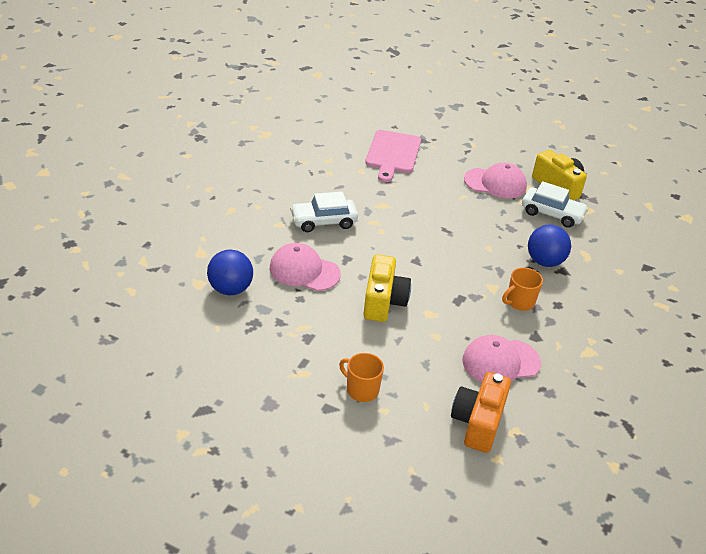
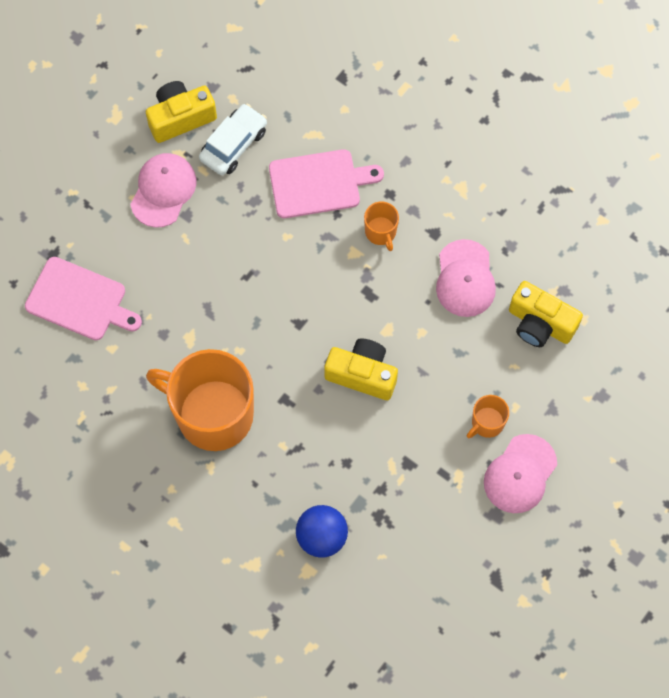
camera: 75 degrees left, 30 degrees up
(304, 271) = (301, 451): pink cap -> pink cap (520, 474)
(323, 221) = (213, 414): white car -> orange mug
(478, 422) = (540, 323): orange camera -> yellow camera
(544, 261) = (319, 183): blue ball -> pink cutting board

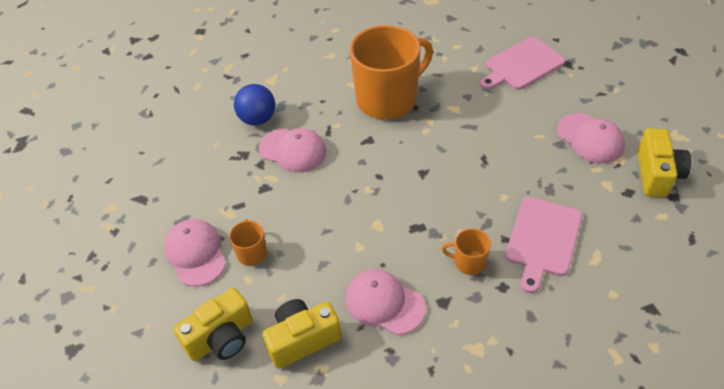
camera: 125 degrees right, 20 degrees down
(233, 144) = (613, 198): white car -> none
(344, 468) = (293, 150): none -> pink cap
(362, 374) = (353, 192): yellow camera -> yellow camera (221, 338)

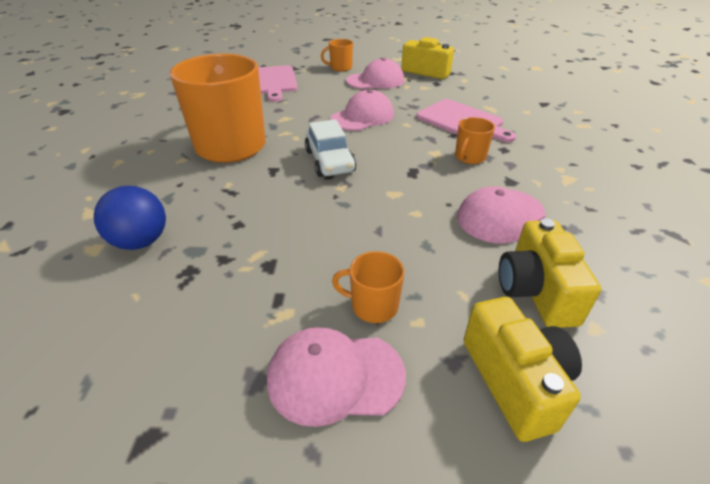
camera: 70 degrees left, 10 degrees down
(293, 150) = (230, 225): pink cap -> pink cap (363, 117)
(401, 168) = (330, 161): none -> white car
(601, 98) = (340, 68): none -> orange mug

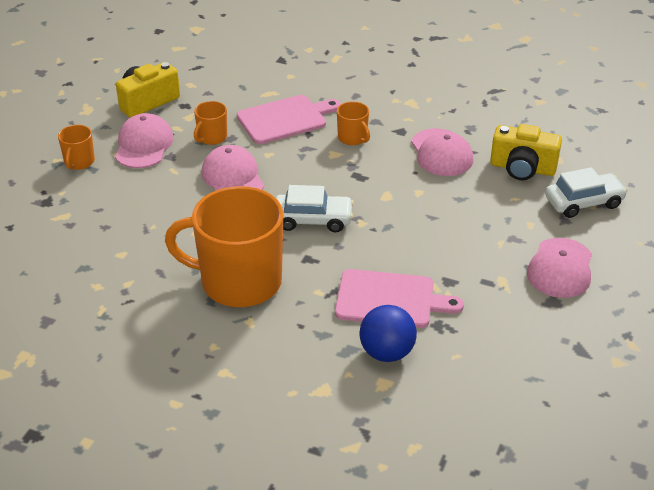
camera: 70 degrees left, 0 degrees up
(272, 82) = (80, 227): pink cutting board -> pink cutting board (390, 299)
(373, 306) = (510, 239): orange mug -> orange mug (212, 137)
(515, 381) = (583, 202): yellow camera -> white car

